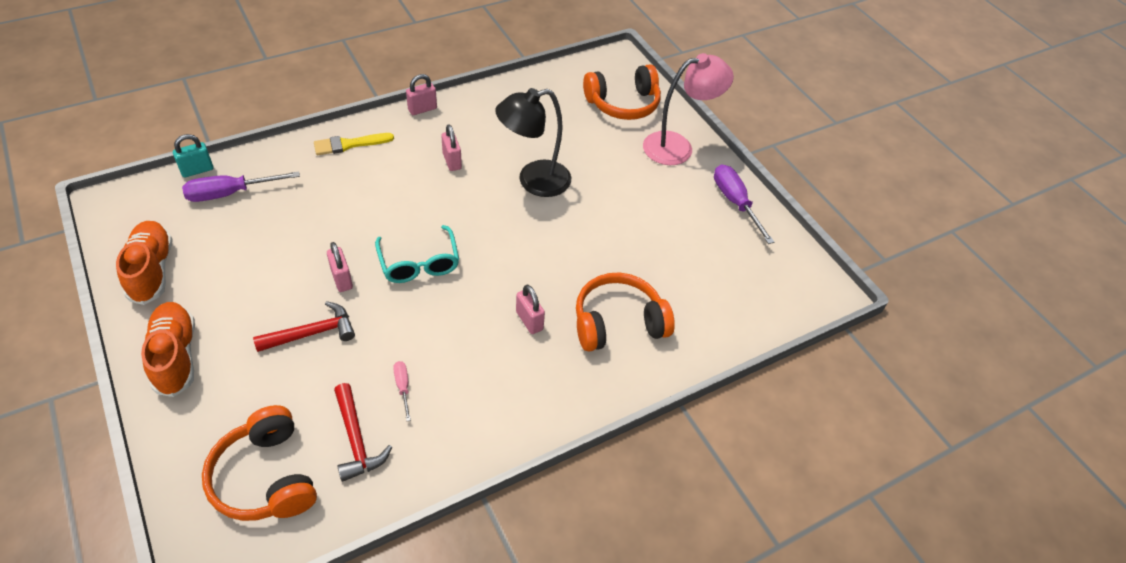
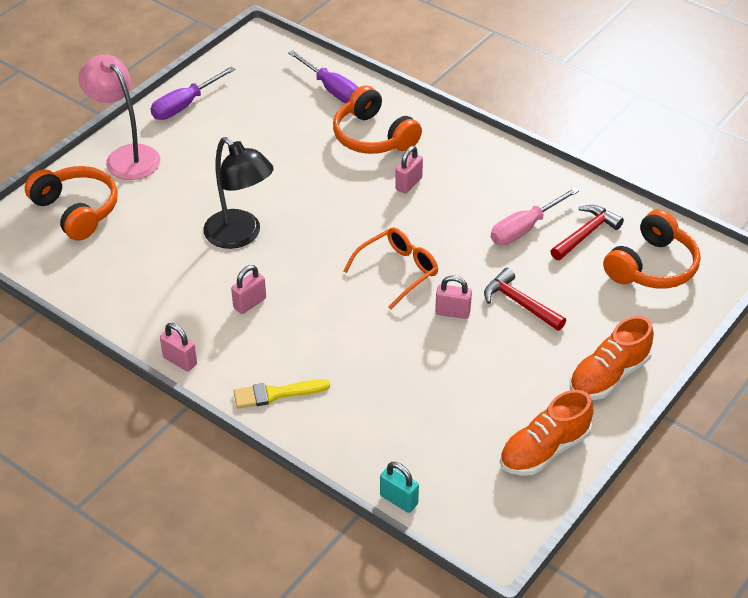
camera: 110 degrees left, 5 degrees down
(230, 193) = (411, 451): purple screwdriver -> purple screwdriver (332, 89)
(342, 279) = (452, 312): pink padlock -> pink padlock turned 60 degrees clockwise
(349, 144) = (276, 394): yellow brush -> yellow brush turned 120 degrees clockwise
(403, 387) = (524, 228): pink screwdriver -> pink screwdriver, size x1.93
(419, 263) = (398, 271): turquoise glasses -> orange glasses

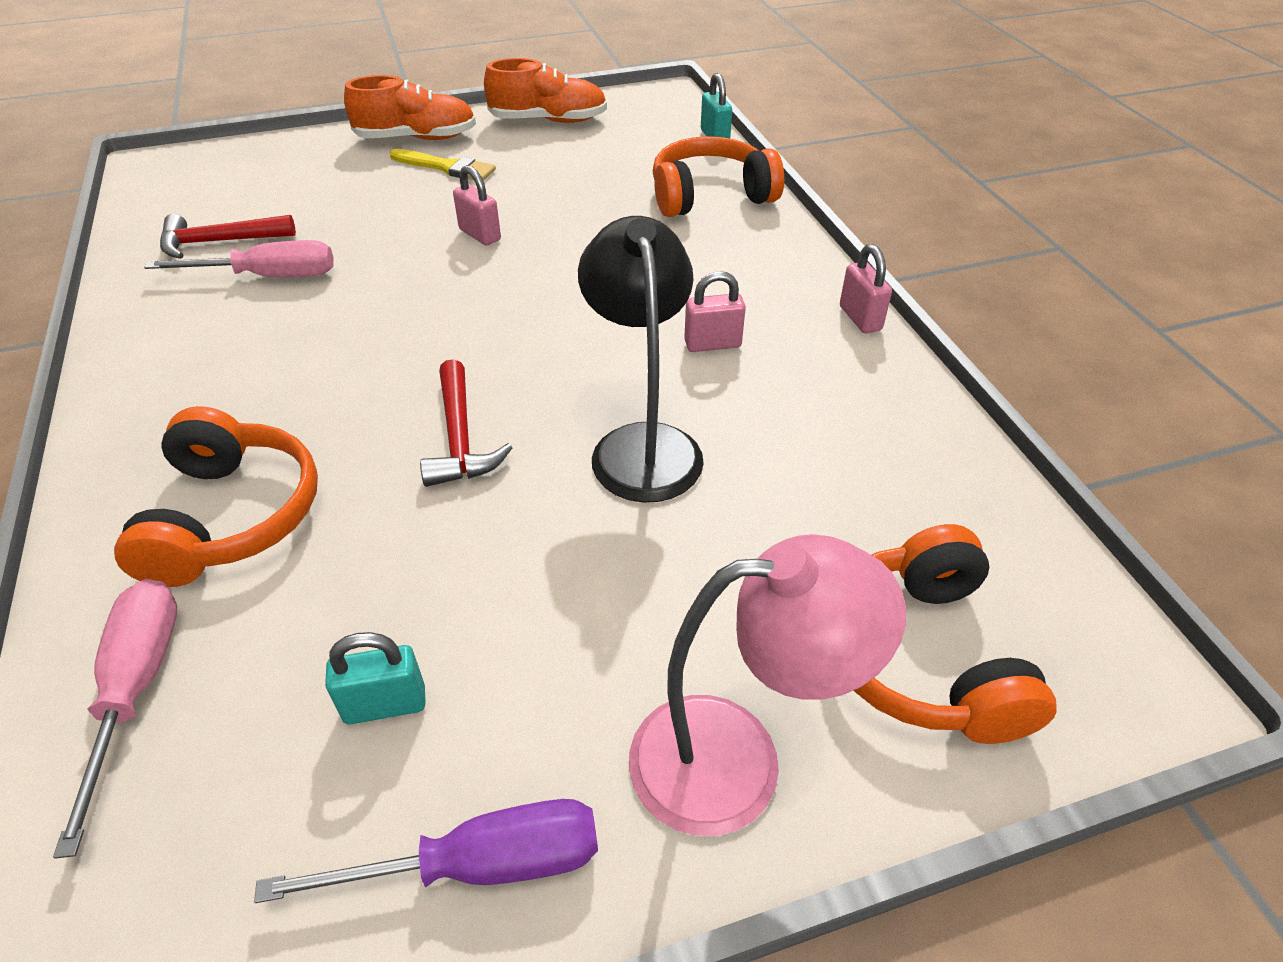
camera: 145 degrees left, 0 degrees up
(126, 156) = (737, 759): pink lamp -> pink lamp turned 90 degrees counterclockwise
(250, 119) = (385, 705): none -> turquoise padlock
(276, 394) = (762, 244): yellow brush -> yellow brush (446, 167)
(332, 89) = (137, 689): purple screwdriver -> pink screwdriver
(398, 271) = (481, 298): orange glasses -> none
(408, 184) = (306, 401): pink padlock -> none
(520, 303) = (399, 214): red hammer -> red hammer (460, 438)
(652, 266) = (221, 189): orange headphones -> orange headphones (710, 196)

